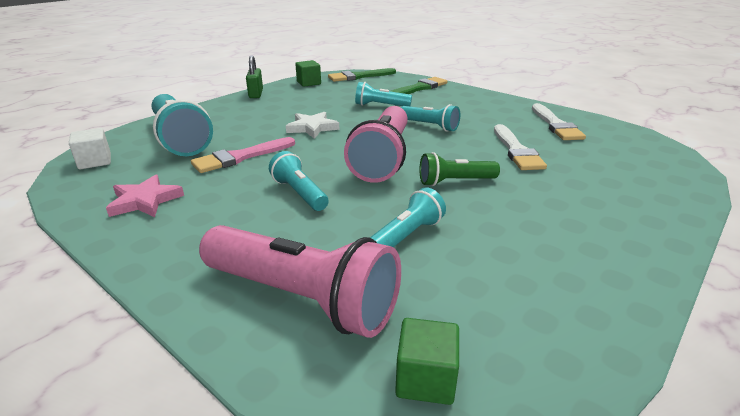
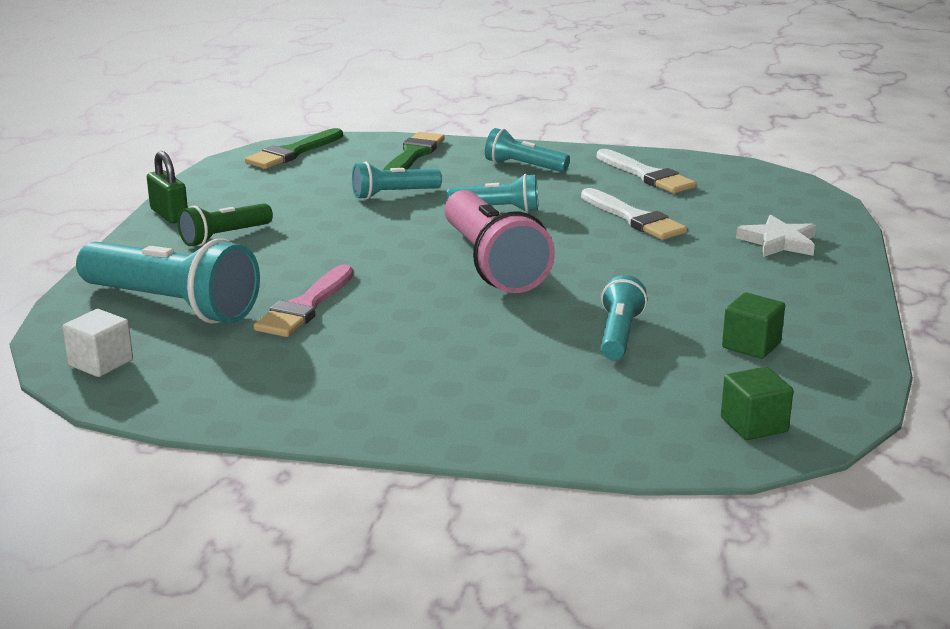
camera: 30 degrees left, 5 degrees down
(145, 201) = (270, 383): pink star -> none
(299, 193) = (448, 326): turquoise flashlight -> turquoise flashlight (523, 166)
(303, 298) = (589, 409): pink flashlight -> none
(309, 83) = (227, 179): green cube -> green cube (751, 345)
(312, 128) = (343, 247): white star -> white star (779, 242)
(455, 182) = (606, 270): green flashlight -> green flashlight (224, 237)

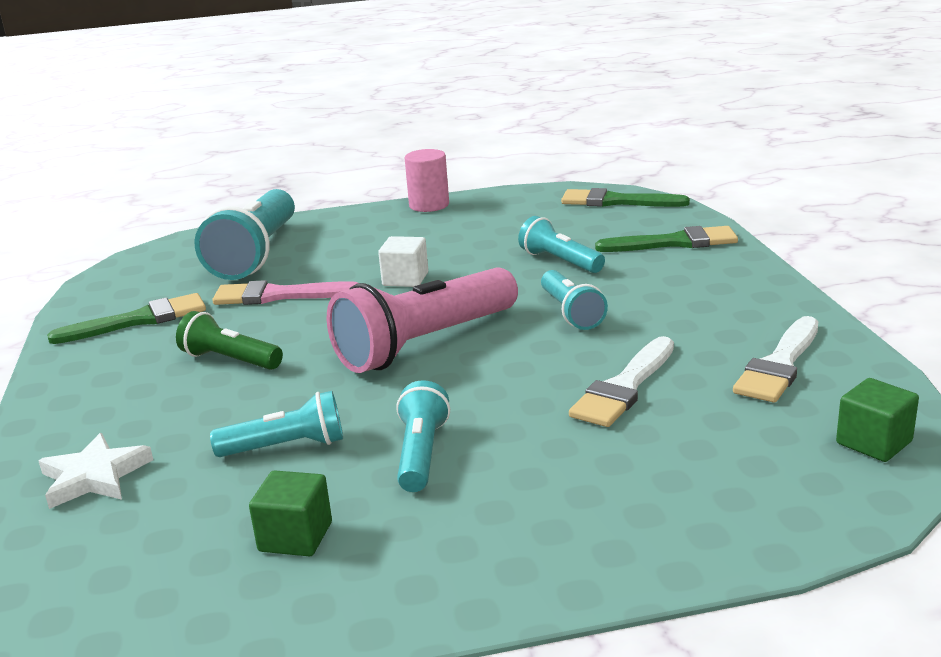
camera: 70 degrees right, 0 degrees up
(101, 363) = (149, 263): white cube -> white cube (405, 279)
(169, 215) = (429, 205): green padlock -> pink cylinder
(224, 237) = (400, 232): green flashlight -> green flashlight (230, 360)
(272, 379) = (139, 320): none -> green brush
(523, 166) = (713, 295): turquoise flashlight -> turquoise flashlight (421, 454)
(754, 425) = (85, 576): green cube -> green cube (874, 442)
(779, 242) = (645, 500): white star -> white star (94, 477)

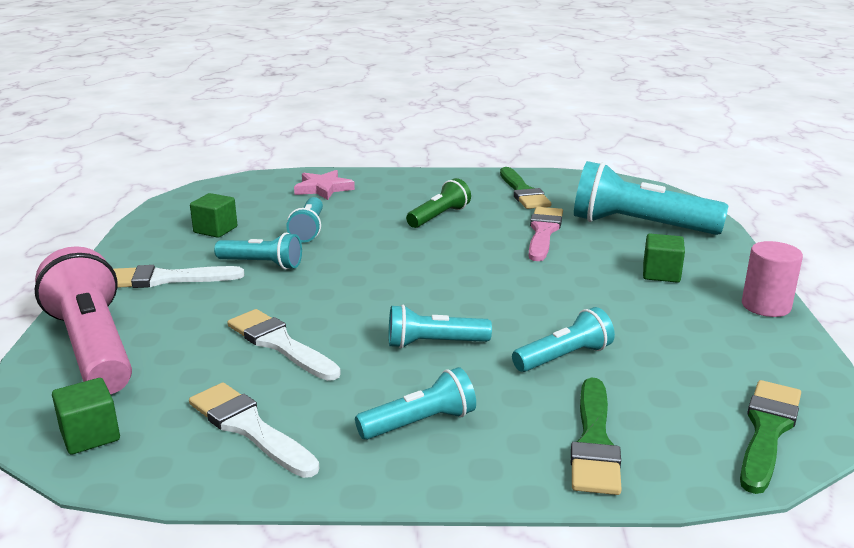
camera: 100 degrees right, 0 degrees up
(94, 477) = (323, 188): white star -> pink star
(377, 239) = (661, 274): none -> green cube
(405, 279) = (553, 279): white cube -> none
(425, 344) = (417, 277): pink flashlight -> pink flashlight (92, 347)
(500, 523) = (166, 279): none -> white brush
(704, 298) = (420, 423): none -> turquoise flashlight

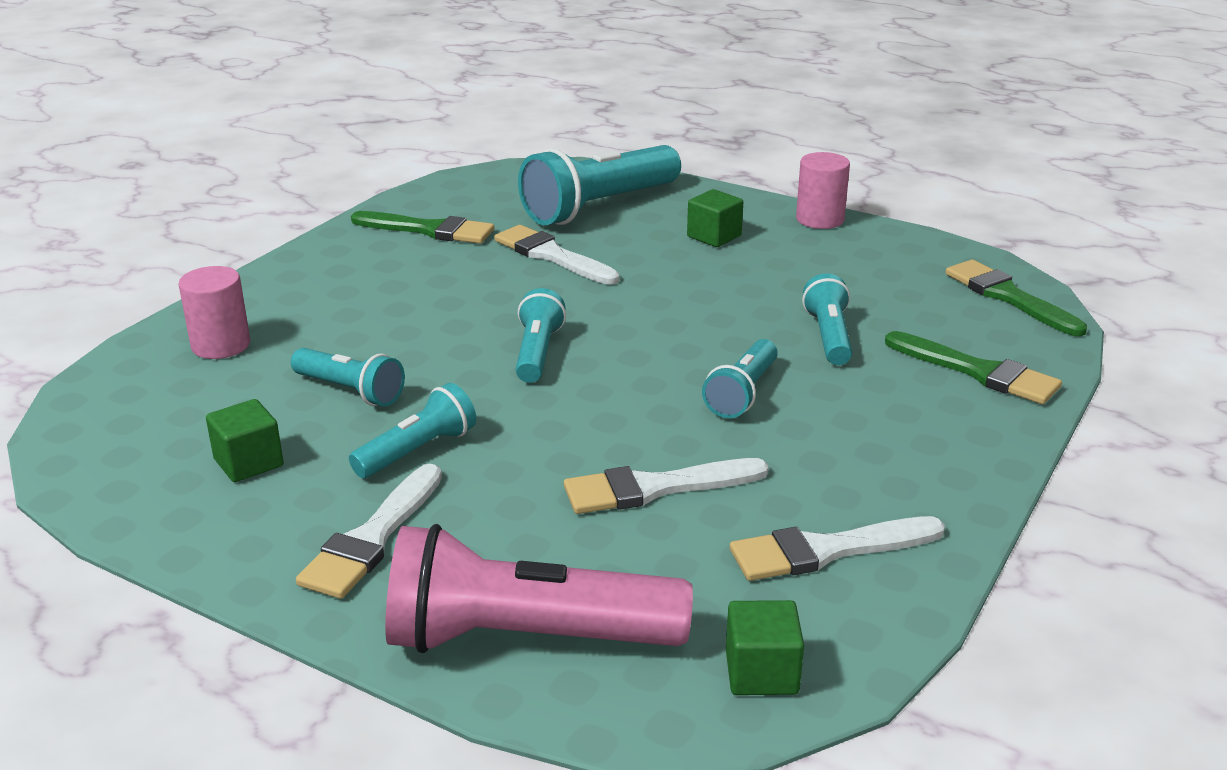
camera: 60 degrees left, 5 degrees up
(323, 188) = (221, 345): pink star -> pink cylinder
(420, 423) = (889, 446): turquoise flashlight -> turquoise flashlight (537, 353)
(439, 216) = (430, 297): green flashlight -> none
(543, 232) = (551, 255): pink brush -> white brush

